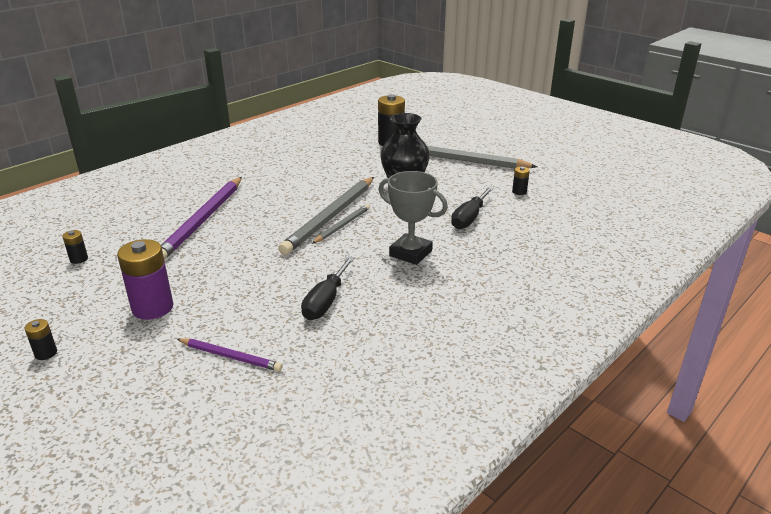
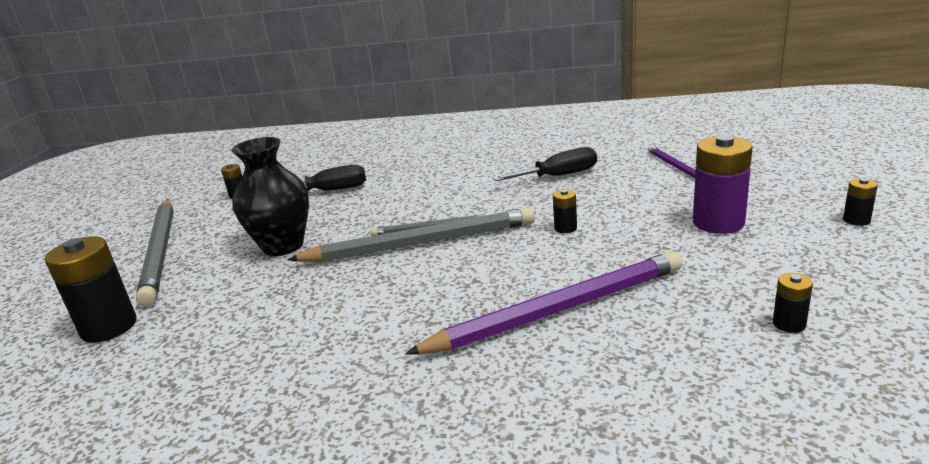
camera: 125 degrees left, 5 degrees down
(256, 261) = (565, 228): none -> black battery
(410, 253) = (433, 183): grey trophy -> none

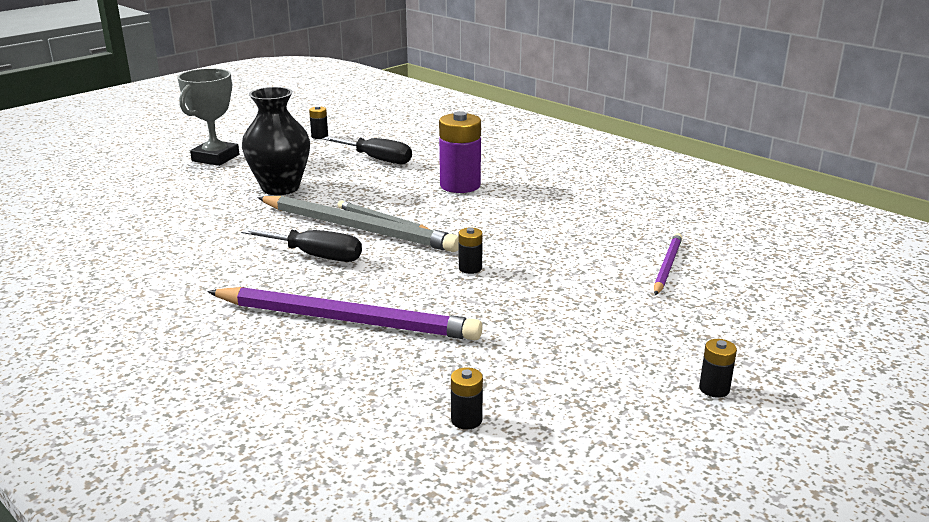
camera: 35 degrees right, 0 degrees up
(109, 327) = (120, 194): black battery -> none
(161, 251) = (215, 158): grey pencil -> grey trophy
(558, 176) = (554, 225): black screwdriver -> black screwdriver (316, 256)
(718, 223) = (591, 326): purple battery -> purple battery (460, 185)

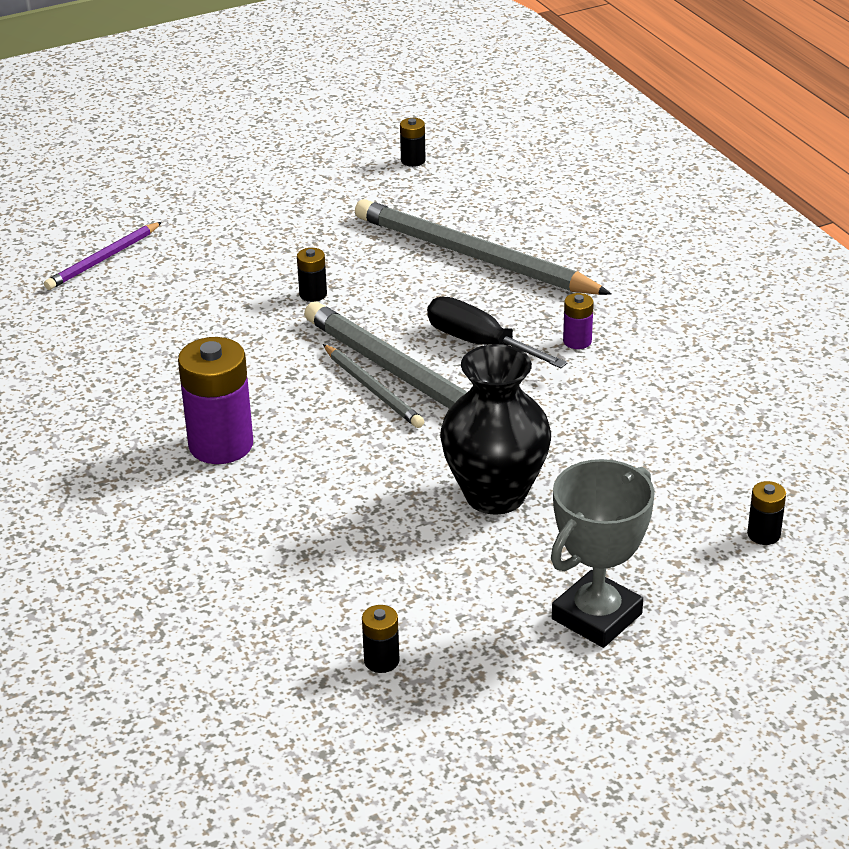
camera: 160 degrees left, 10 degrees up
(237, 269) = (577, 341): none -> purple battery
(346, 319) = (473, 257): purple pencil -> grey pencil
(377, 159) = (309, 547): black screwdriver -> none
(714, 389) = (208, 150): black battery -> black battery (763, 534)

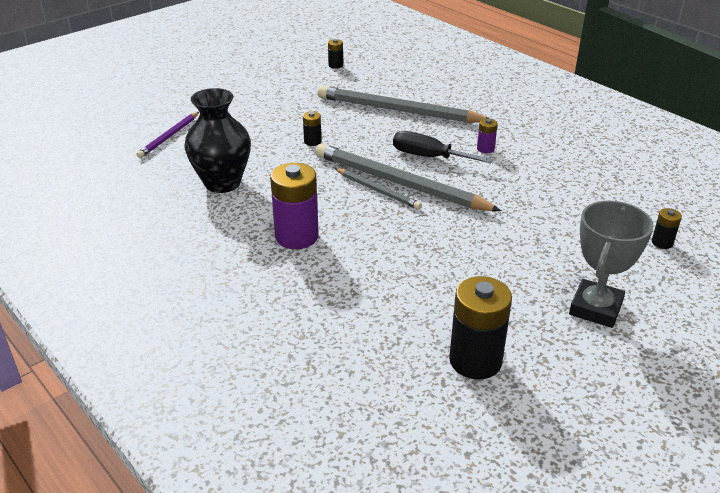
camera: 15 degrees left, 0 degrees up
(381, 660) = (475, 361): black battery -> black battery, size x2.10
(495, 495) = (488, 243): black vase -> black vase (222, 183)

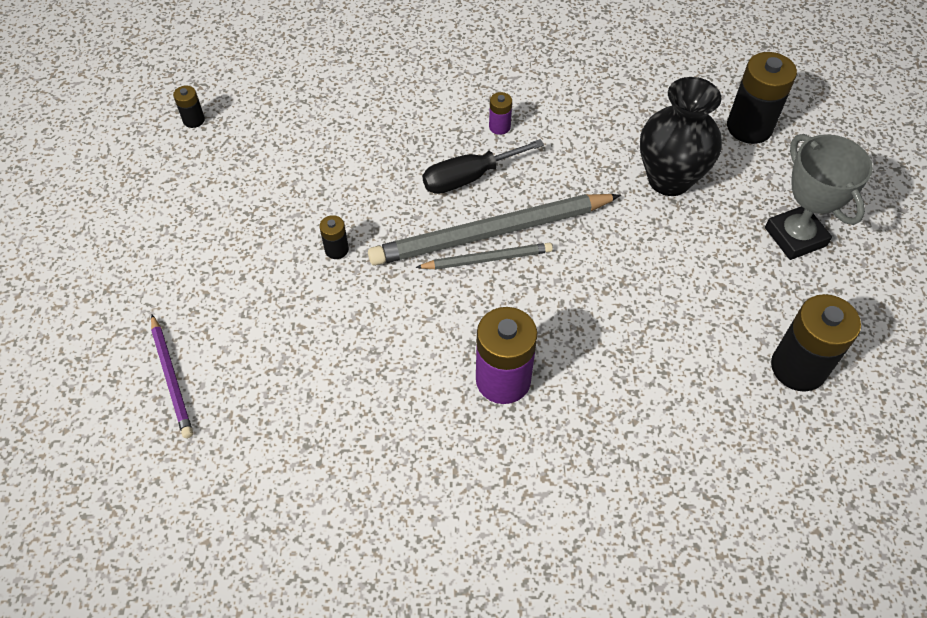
camera: 50 degrees left, 20 degrees up
(222, 183) = (334, 384): black vase -> black vase (669, 179)
(398, 111) = (356, 138): grey pencil -> none
(662, 243) = (749, 127): black battery -> black battery, size x2.10

